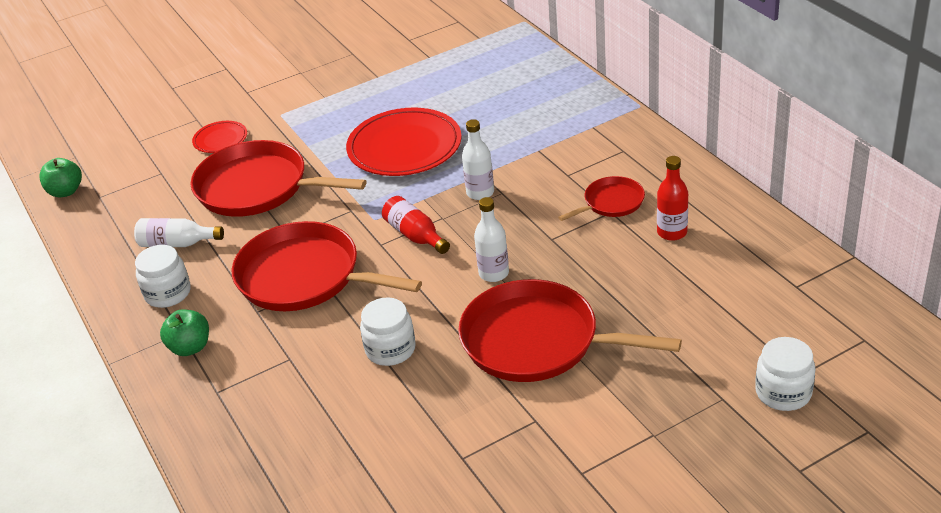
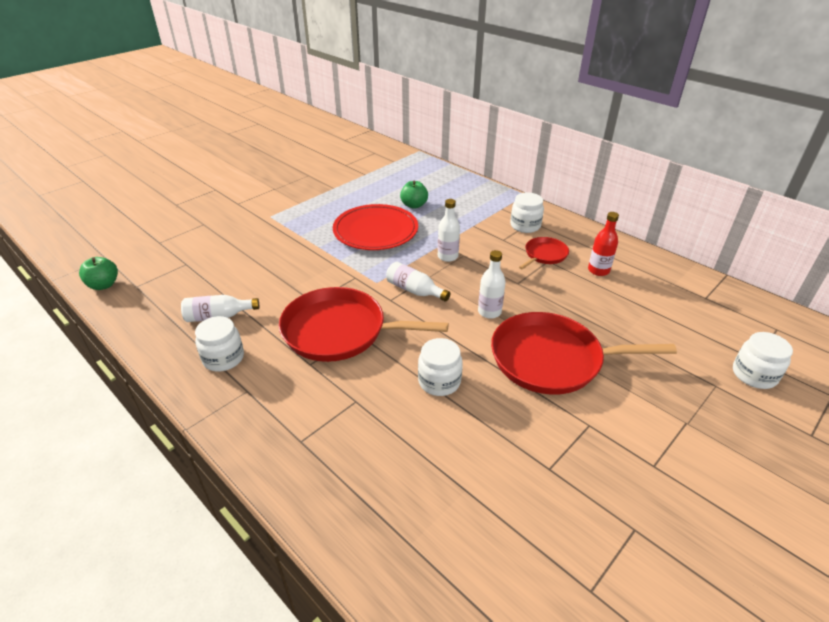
camera: 20 degrees left, 0 degrees up
(190, 347) = (260, 403): green apple -> green apple (414, 205)
(220, 139) = (228, 236): red plate -> none
(258, 187) = (272, 268): red pan -> none
(415, 235) = (414, 290): red bottle -> white bottle
(610, 156) = (525, 226): none -> white jar

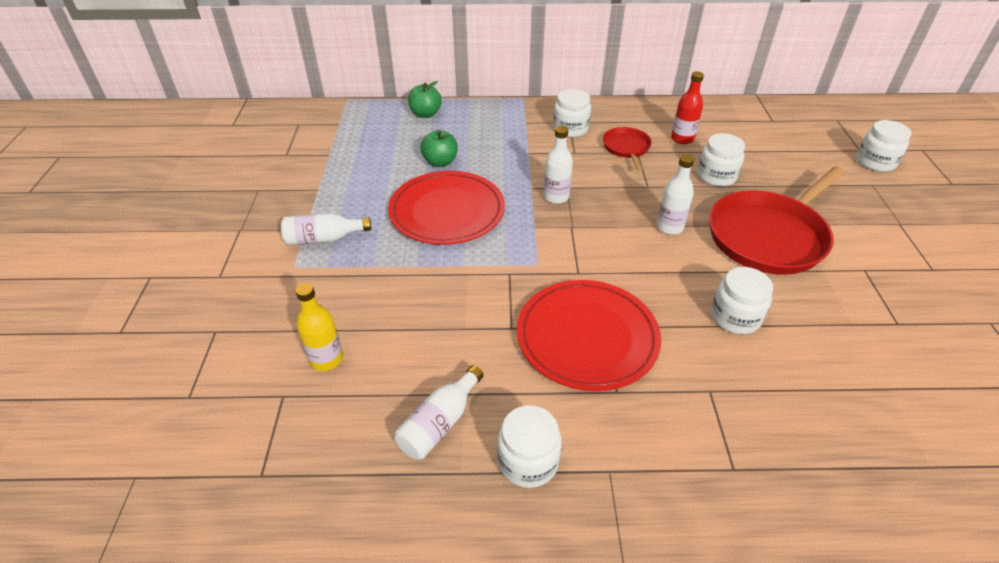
camera: 45 degrees left, 5 degrees up
(104, 285) = (204, 513): green apple -> green apple (425, 114)
(221, 261) = (326, 359): none -> yellow bottle
(340, 331) = (587, 337): red pan -> red plate
(414, 290) = (583, 249): white bottle -> white bottle (323, 239)
(581, 305) = (716, 176): none -> white jar

